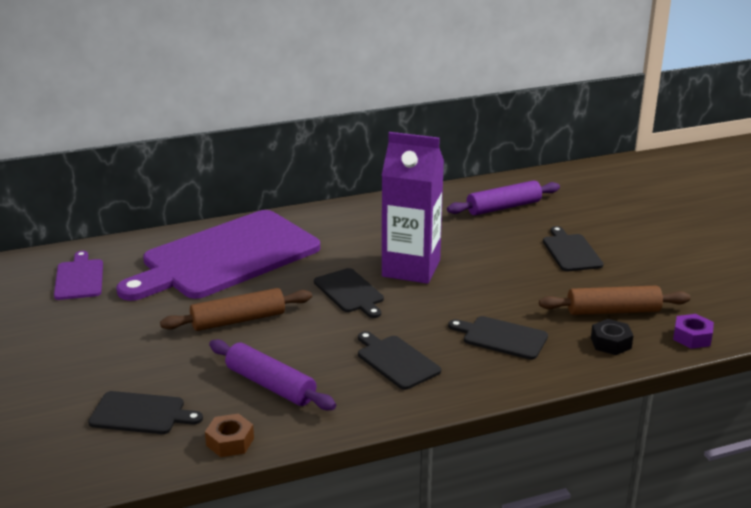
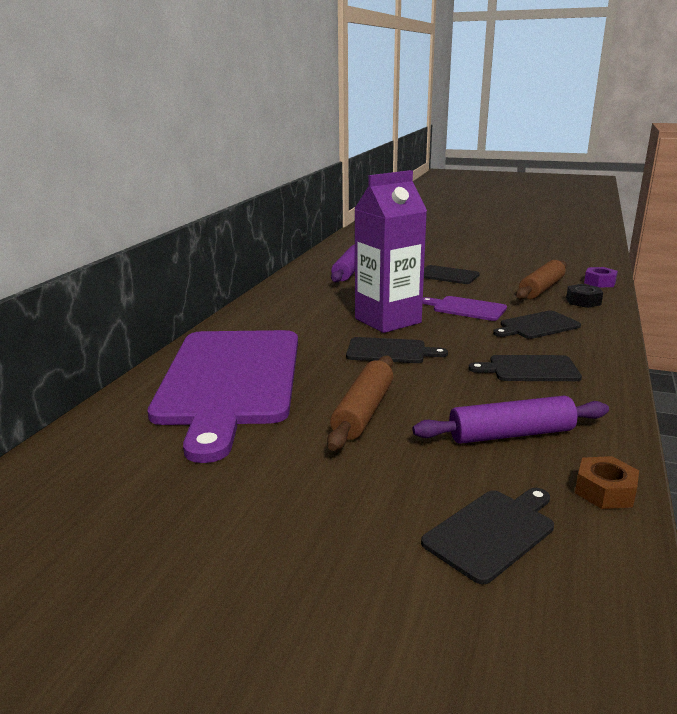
camera: 50 degrees left, 5 degrees down
(79, 278) = (109, 475): purple cutting board -> purple cutting board (466, 308)

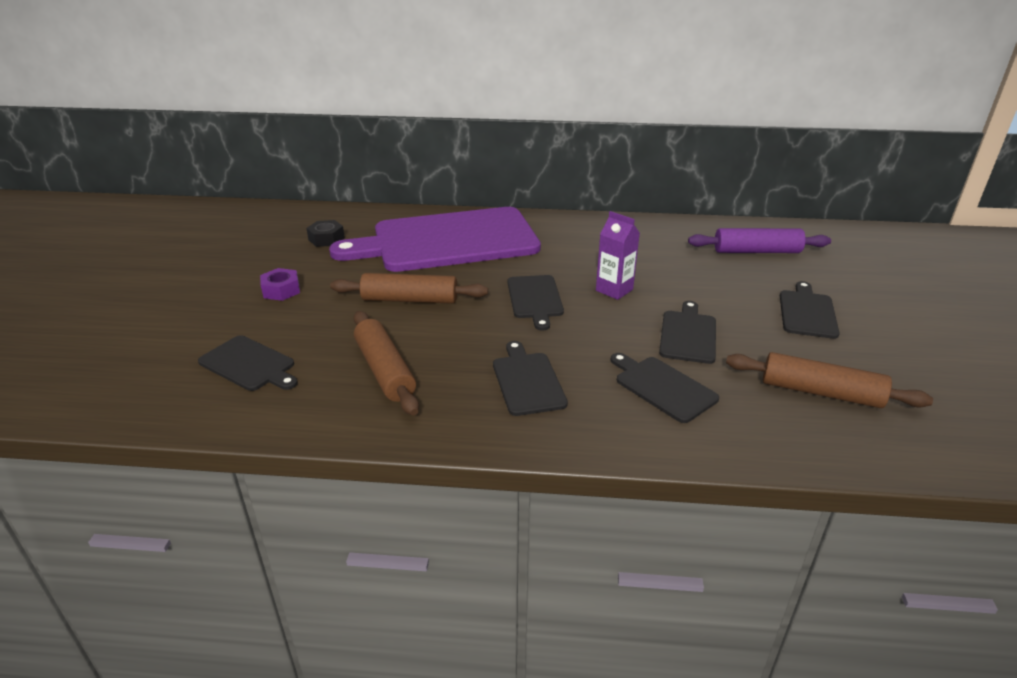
camera: 75 degrees right, 10 degrees up
(388, 320) = (614, 290): purple carton -> purple carton, size x0.52
(466, 308) = (688, 335): purple cutting board -> black cutting board
(510, 434) = (385, 370): purple rolling pin -> brown rolling pin
(583, 301) = (795, 430): black nut -> black nut (326, 239)
(599, 282) = (913, 454): purple nut -> purple nut (281, 290)
(605, 491) = (298, 418): brown nut -> none

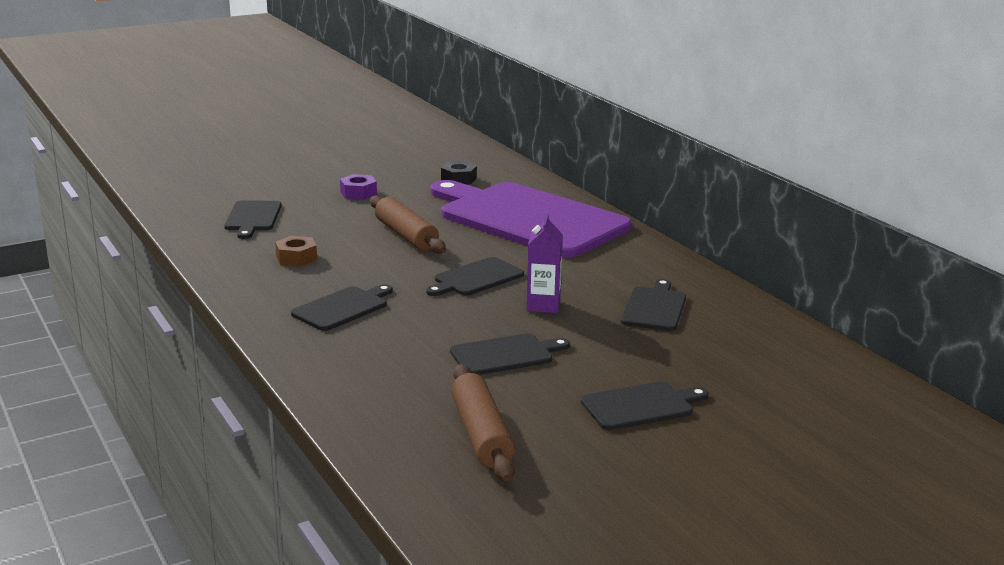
camera: 55 degrees right, 10 degrees down
(385, 370) = (296, 258): brown rolling pin -> brown nut
(662, 387) = (399, 361): black cutting board -> black cutting board (654, 308)
(756, 251) = (751, 356): purple rolling pin -> none

